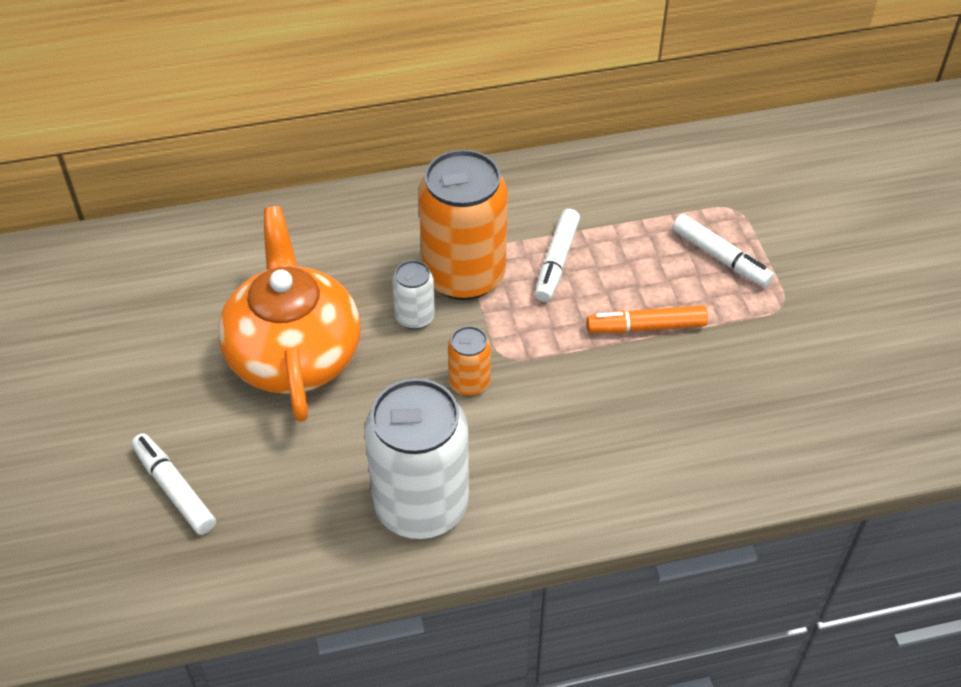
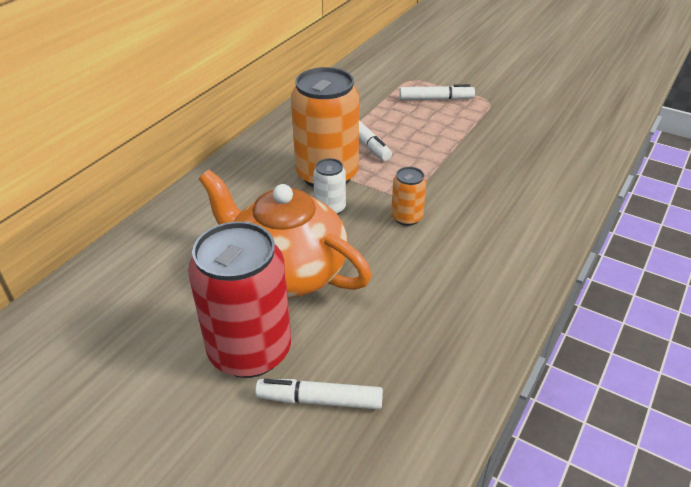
camera: 45 degrees left, 10 degrees down
(180, 405) = (250, 351): none -> red can
(421, 505) = (475, 289): white can -> none
(646, 327) = (449, 142): orange marker -> none

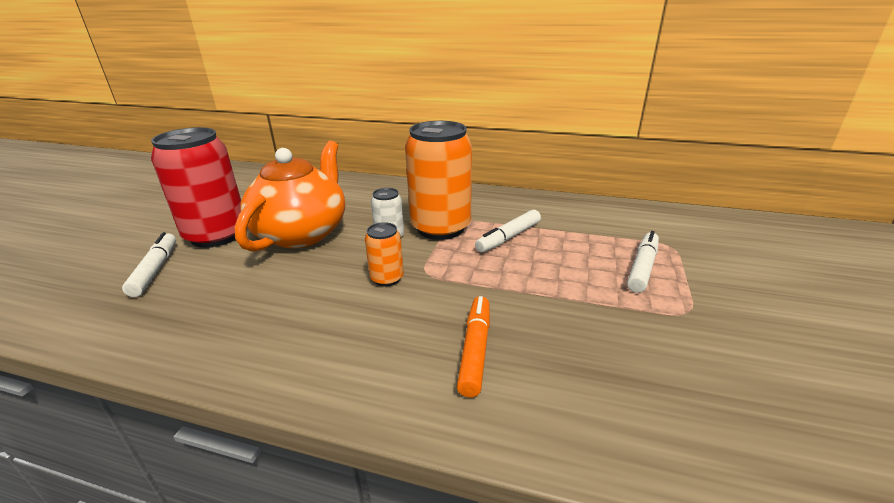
camera: 75 degrees right, 10 degrees down
(435, 99) = (642, 268): white marker -> white marker turned 135 degrees counterclockwise
(511, 187) = (475, 350): none -> orange marker

